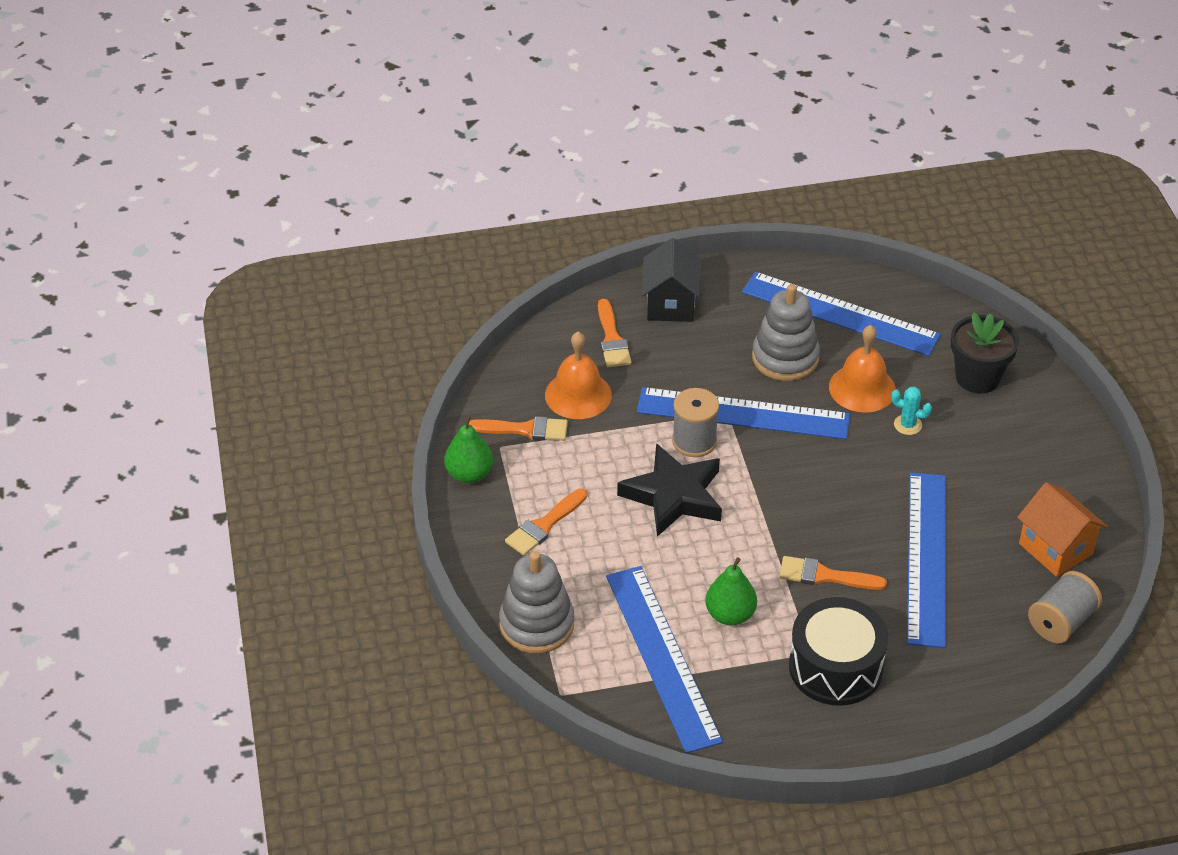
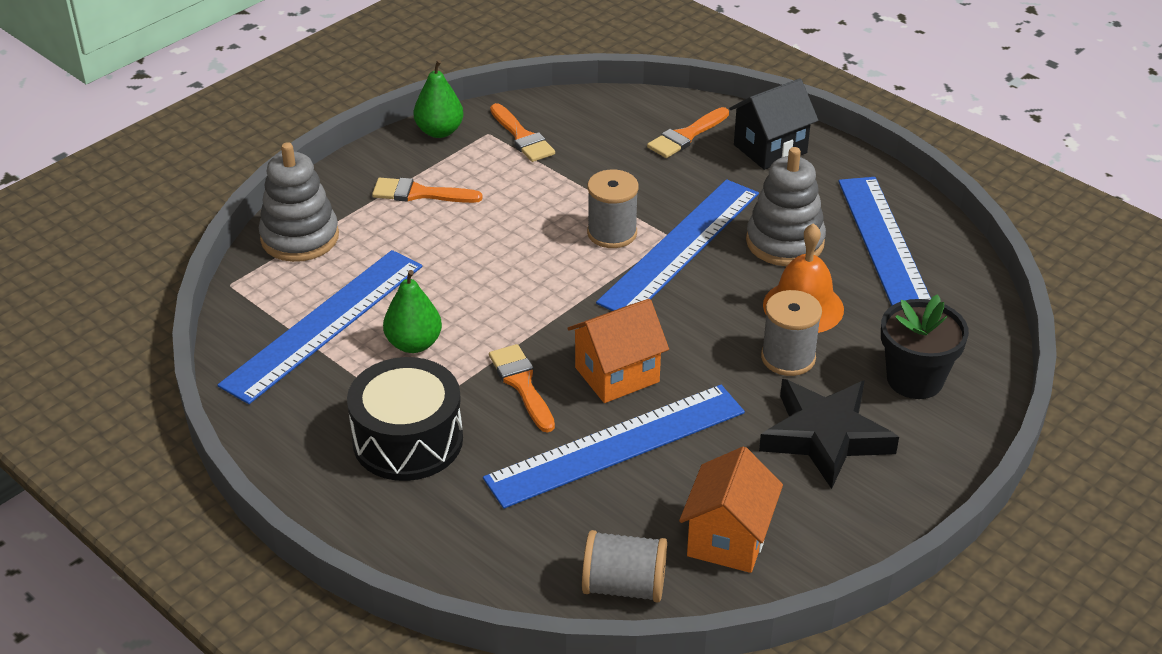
camera: 55 degrees right, 5 degrees down
(578, 395) = (596, 146): orange bell -> none
(673, 496) = (530, 249): black star -> black star (825, 436)
(743, 413) = (680, 247): blue ruler -> blue ruler turned 60 degrees clockwise
(855, 520) = (617, 375): none -> orange house
(907, 425) = (788, 358): turquoise cactus -> grey spool

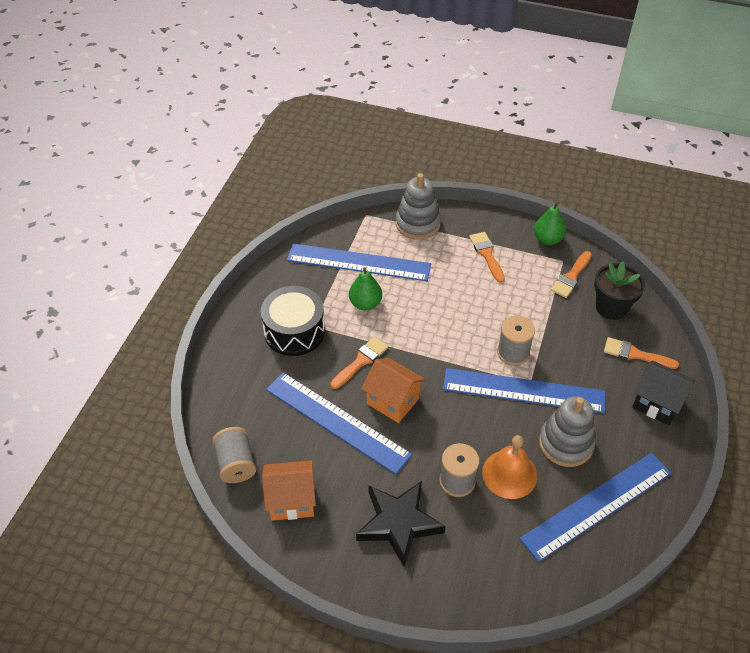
camera: 65 degrees right, 10 degrees up
(915, 379) = (478, 558): black flower pot -> black flower pot (611, 307)

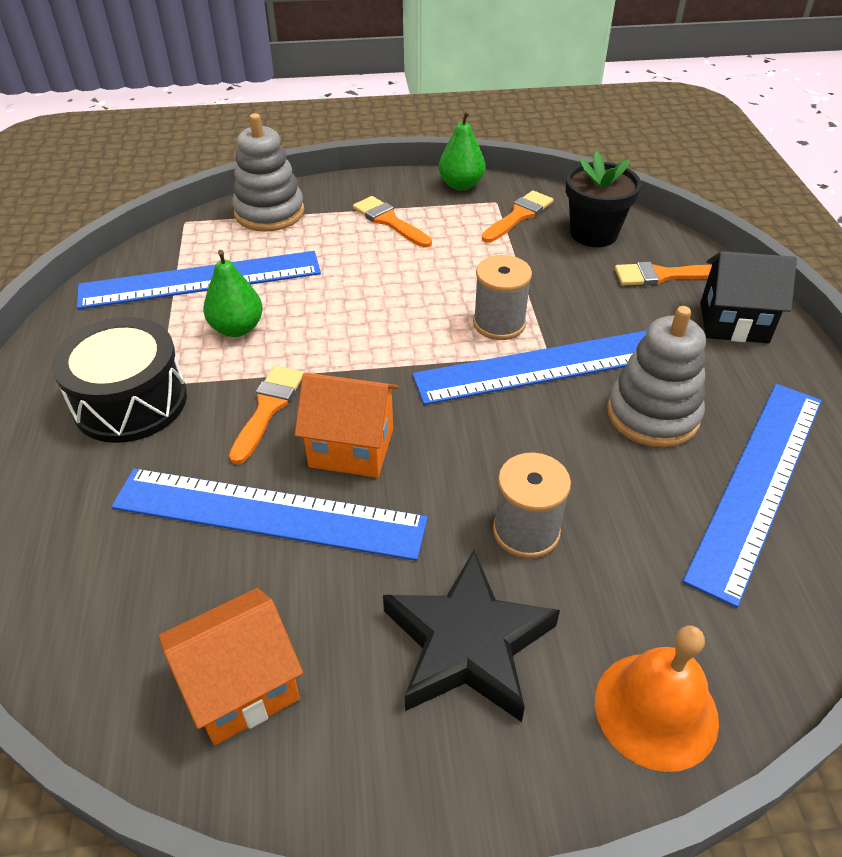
camera: 25 degrees left, 5 degrees down
(236, 463) = (96, 662): grey spool -> none
(509, 474) = (600, 488): orange bell -> orange bell (656, 710)
(571, 277) = (519, 216): orange brush -> orange brush turned 150 degrees counterclockwise

